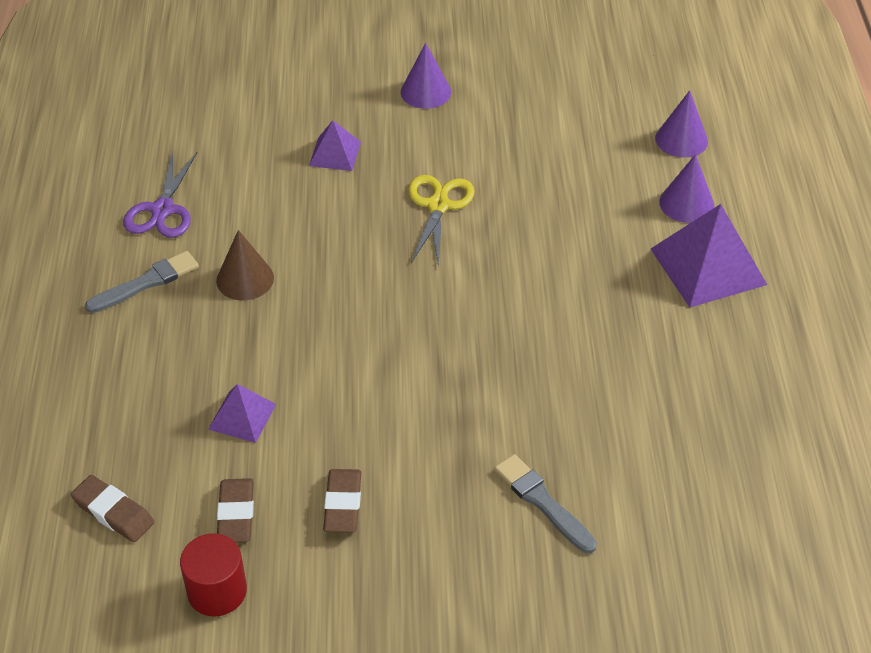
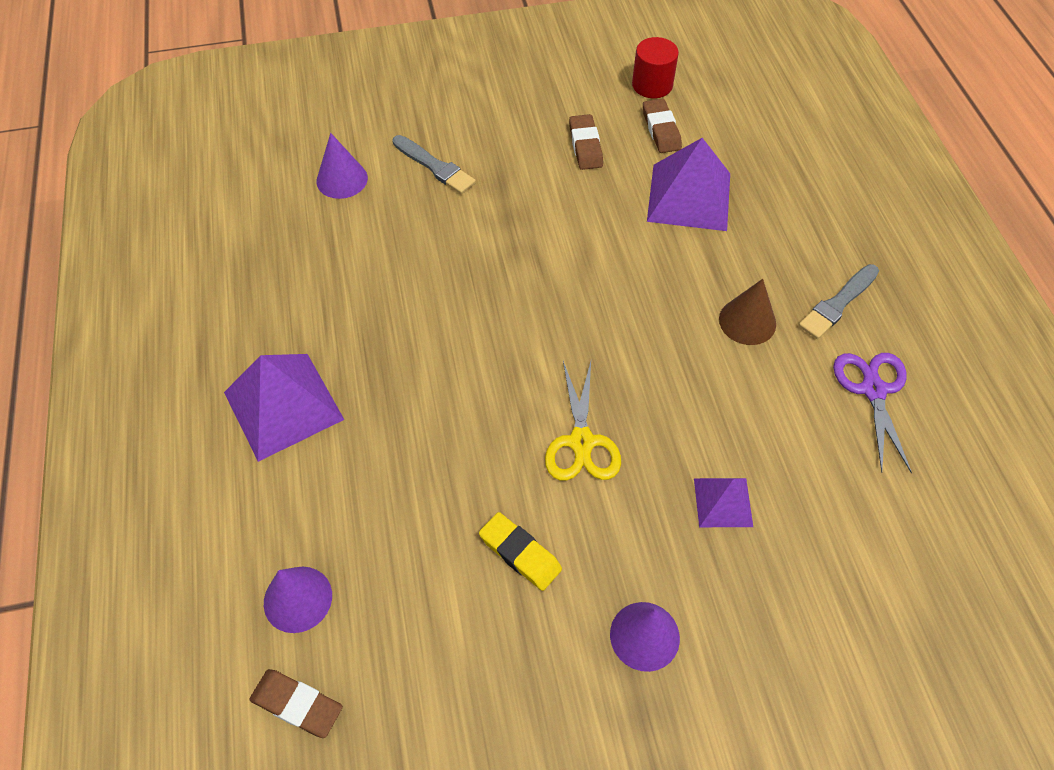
camera: 170 degrees right, 10 degrees up
(113, 512) = (749, 120): brown eraser -> brown eraser (297, 705)
(242, 416) = (689, 197): purple pyramid -> purple pyramid, size x1.82
(506, 144) = (520, 553): none -> yellow eraser
(686, 203) = (299, 490): purple cone -> purple cone (342, 179)

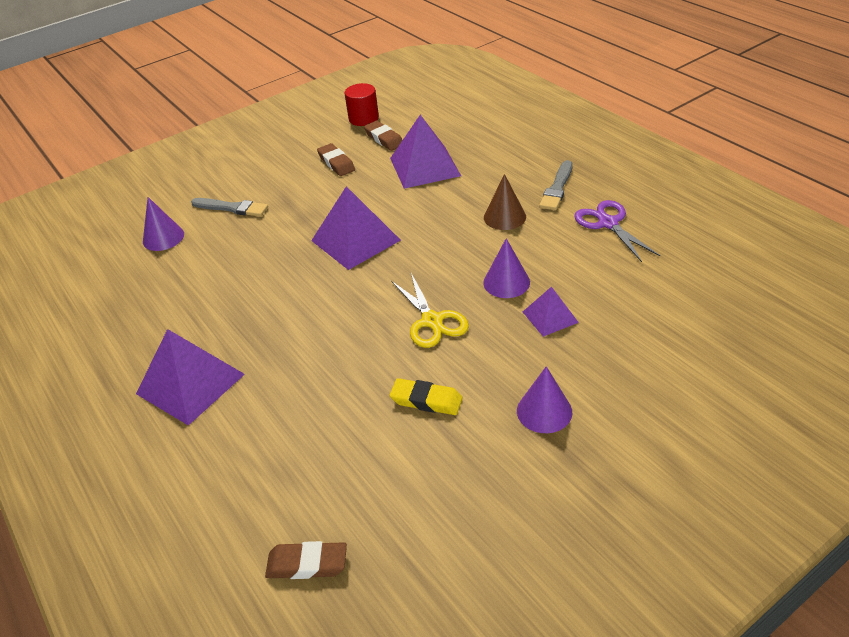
camera: 20 degrees left, 15 degrees down
(298, 599) = (269, 497): purple cone -> purple cone (506, 282)
(551, 279) = (355, 240): none -> purple pyramid

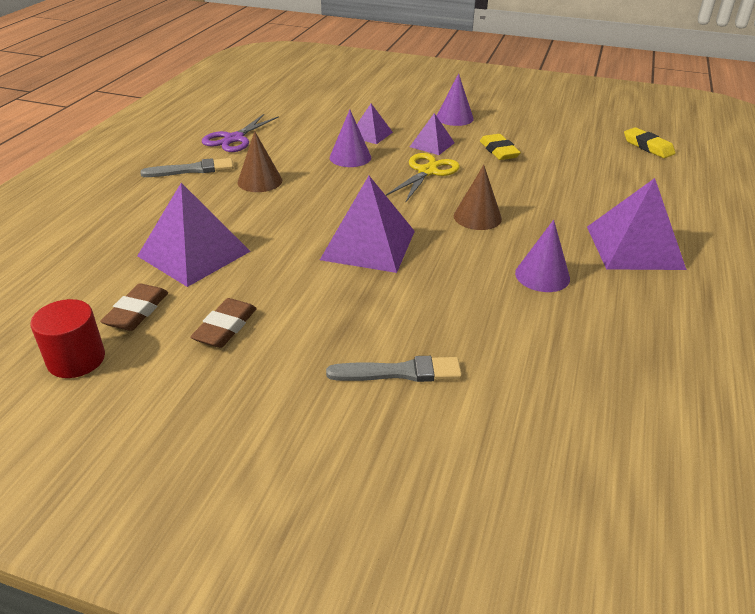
camera: 130 degrees left, 5 degrees down
(163, 237) = (518, 402): purple cone -> purple cone (542, 275)
(232, 208) = (400, 372): grey brush -> grey brush turned 105 degrees clockwise
(307, 564) = (648, 147): brown eraser -> yellow eraser
(329, 314) = (477, 217): none -> brown cone
(486, 353) = (432, 144): none -> purple pyramid

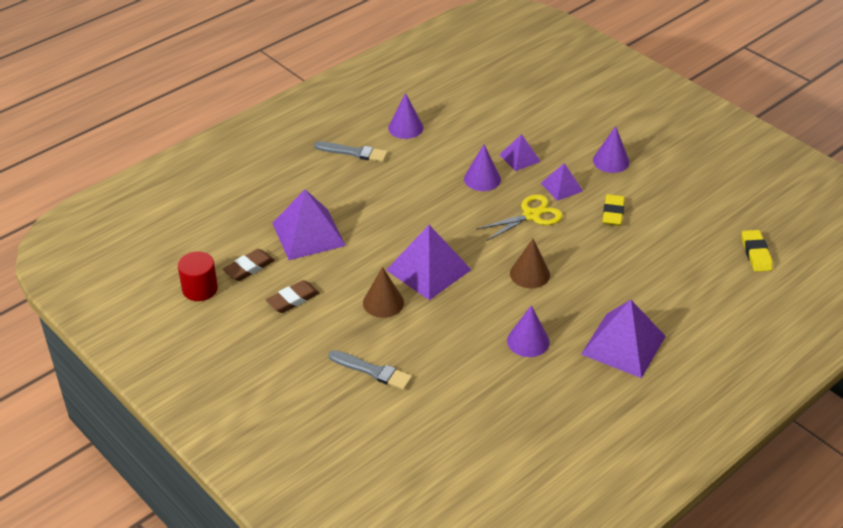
camera: 30 degrees right, 5 degrees up
(234, 139) = (405, 128): purple scissors -> purple cone
(260, 181) = (395, 181): brown cone -> brown cone (383, 302)

